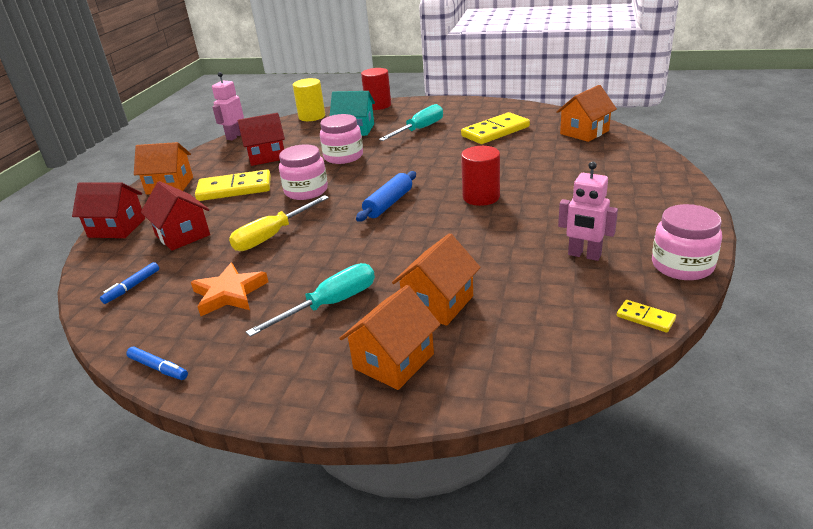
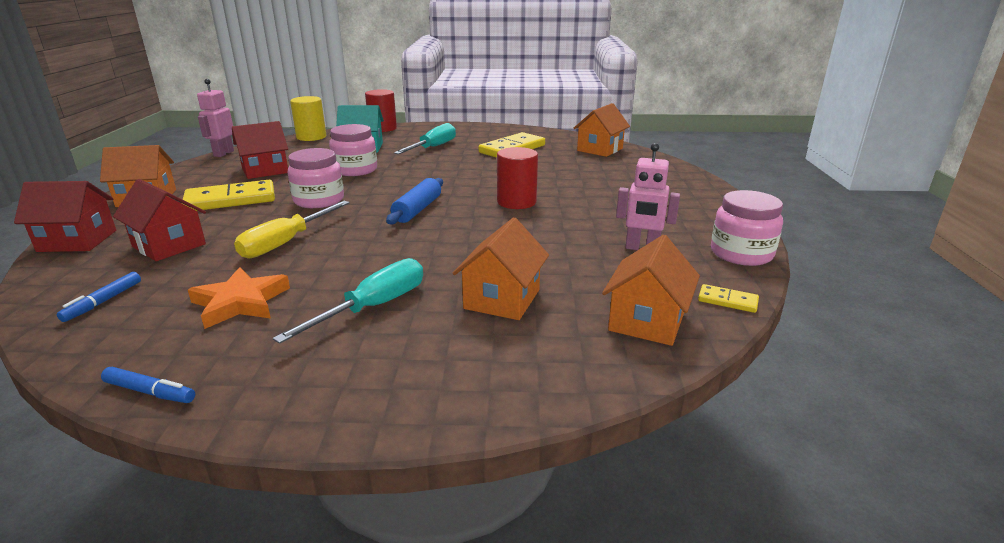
camera: 15 degrees left, 5 degrees down
(393, 361) = (467, 361): orange house -> orange house (646, 321)

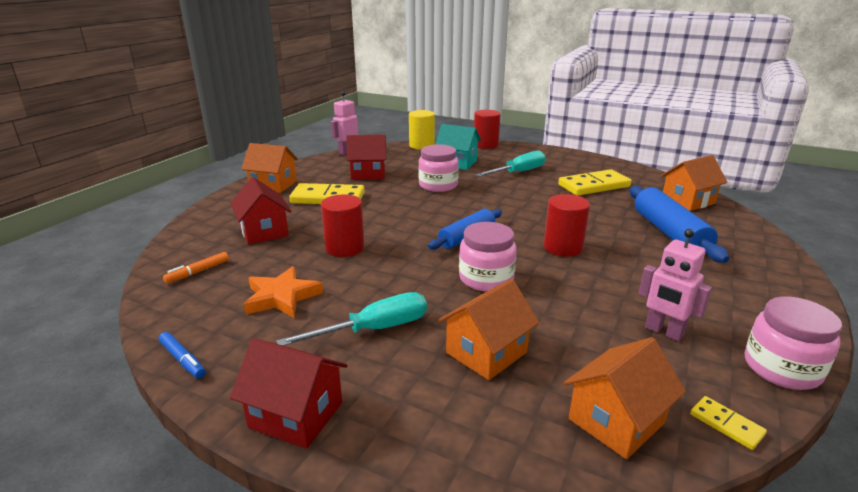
camera: 25 degrees right, 0 degrees up
(77, 241) = (211, 214): red house -> red house (296, 414)
(103, 302) = (198, 272): blue marker -> orange marker
(286, 242) = (345, 248): yellow screwdriver -> red cylinder
(319, 200) = (392, 211): pink jar -> pink jar (486, 278)
(600, 176) = (669, 233): none -> blue rolling pin

